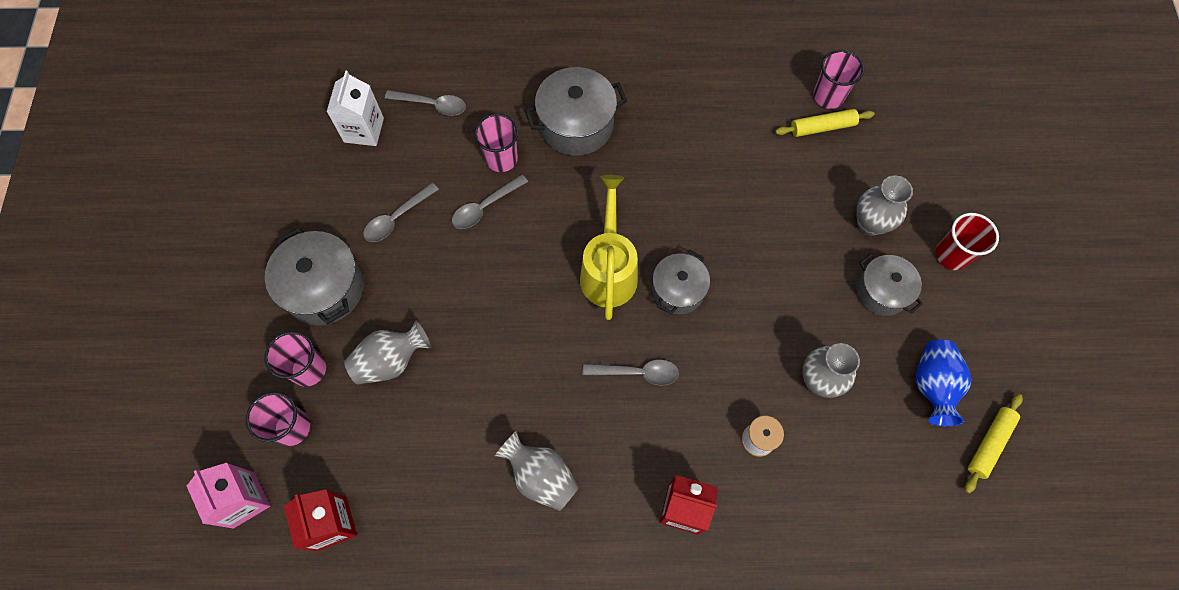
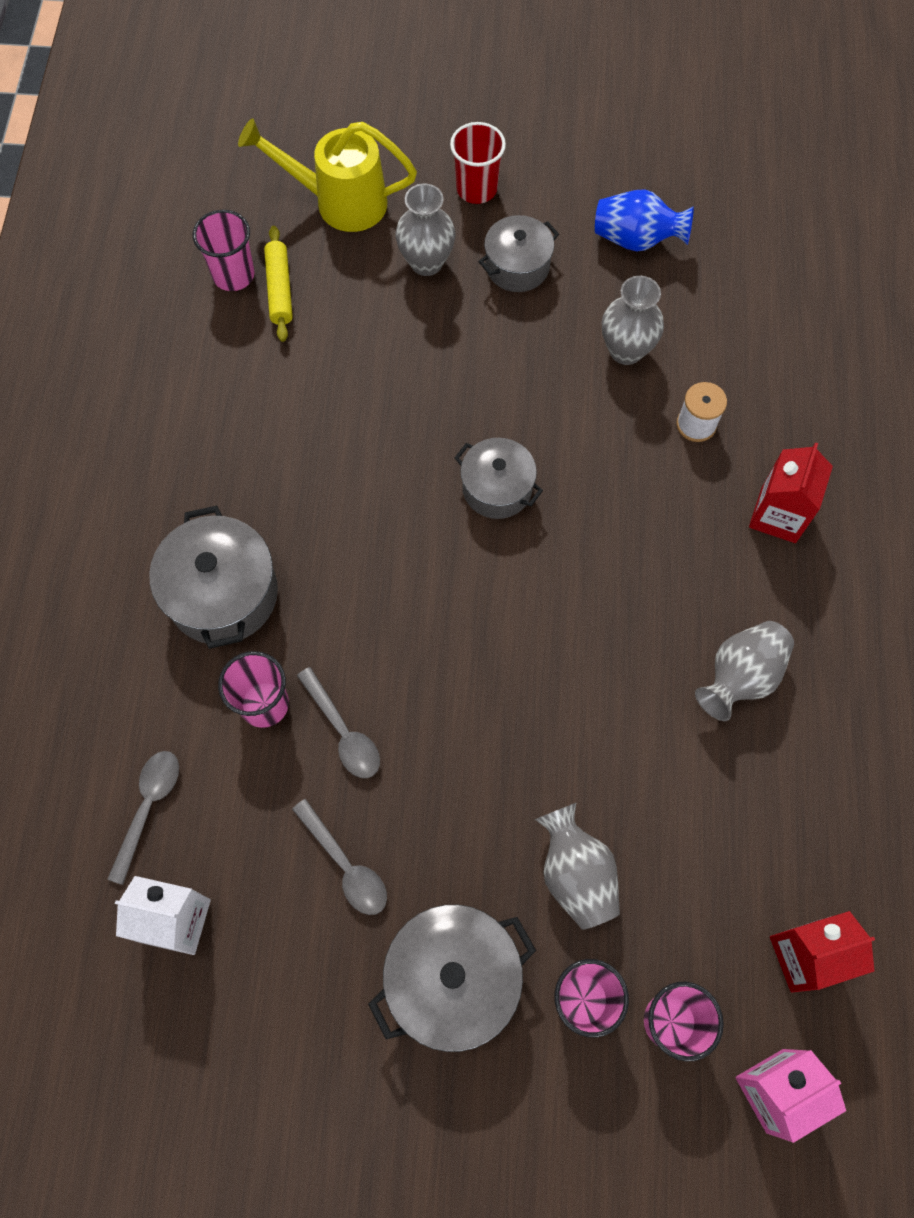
camera: 85 degrees left, 0 degrees up
(609, 270) = (461, 570): yellow watering can -> yellow watering can (340, 202)
(637, 373) = (607, 549): grey spoon -> none
(989, 444) = (704, 201): yellow rolling pin -> none

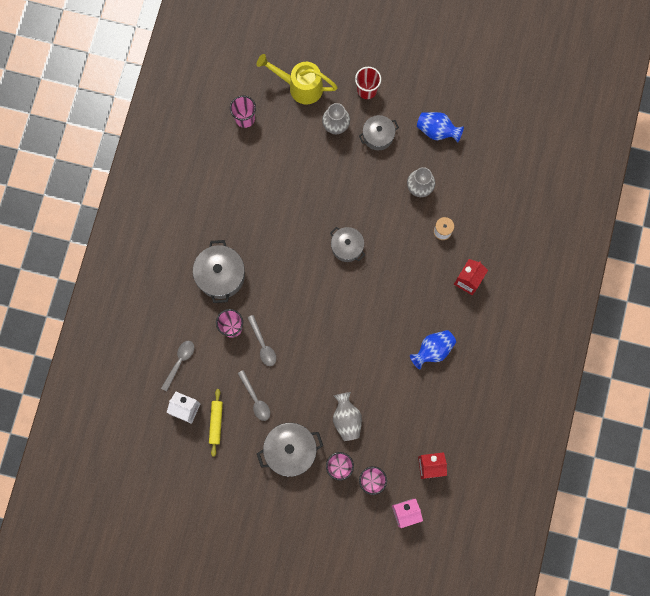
camera: 10 degrees right, 10 degrees up
(279, 289) = (265, 129): yellow rolling pin -> yellow rolling pin (216, 422)
(740, 677) = (433, 350): grey vase -> blue vase

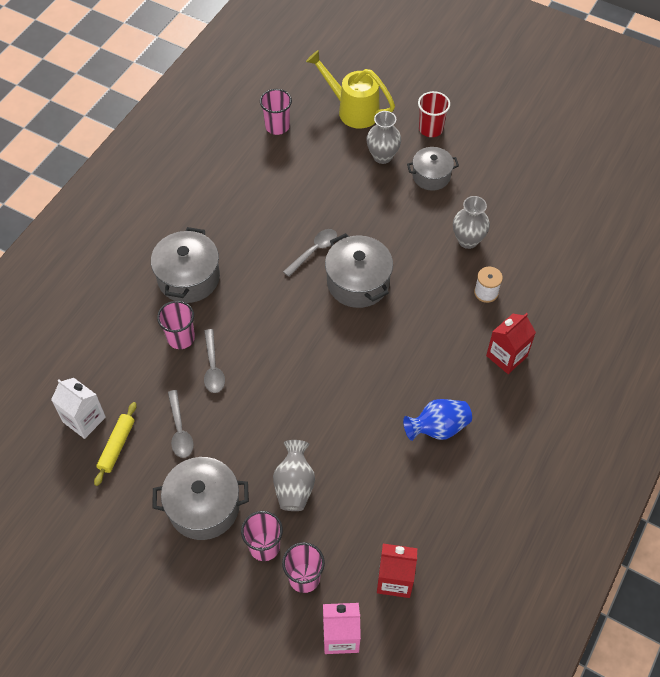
camera: 15 degrees right, 20 degrees down
(179, 362) = (99, 362): grey spoon -> grey spoon (314, 251)
(347, 247) = (358, 282): grey pot -> grey pot, size x1.53
(437, 131) = (506, 186): blue vase -> none

